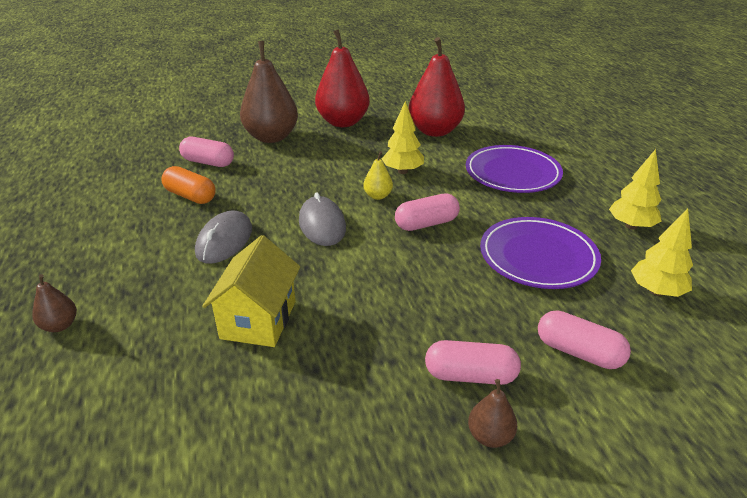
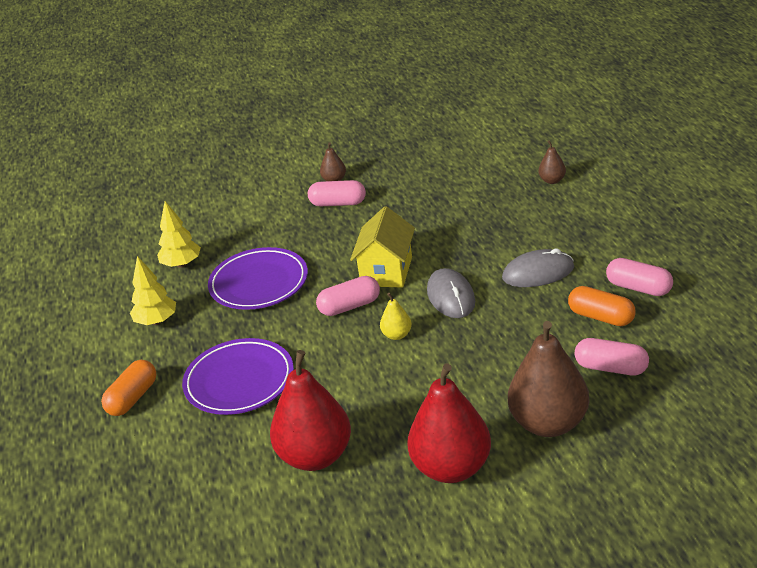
camera: 175 degrees left, 0 degrees up
(60, 325) = (625, 201): brown pear -> brown pear (552, 180)
(224, 240) = (538, 273): grey mouse -> grey mouse turned 60 degrees clockwise
(258, 319) = (482, 218): yellow house -> yellow house (386, 271)
(402, 171) = (367, 374): yellow tree -> none
(578, 352) = (264, 221): pink capsule -> pink capsule (639, 288)
(600, 168) = (132, 398): none -> orange capsule

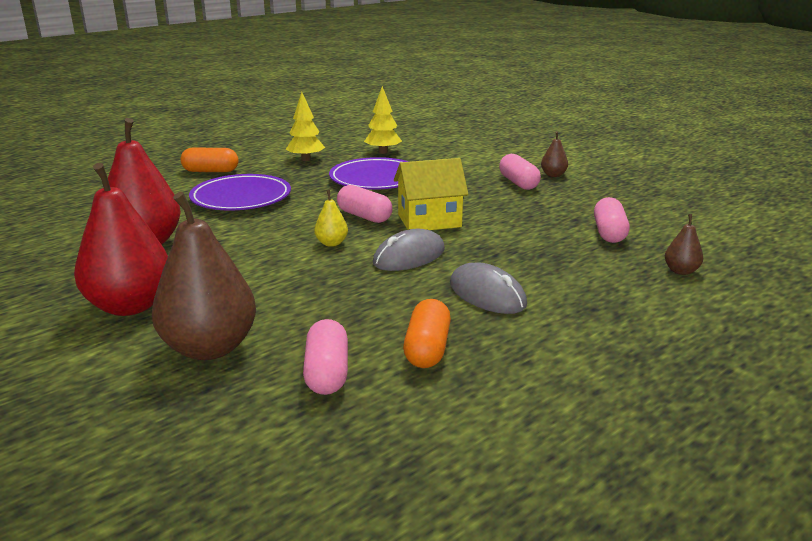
camera: 60 degrees right, 10 degrees down
(639, 288) = (508, 366): pink capsule -> pink capsule (609, 233)

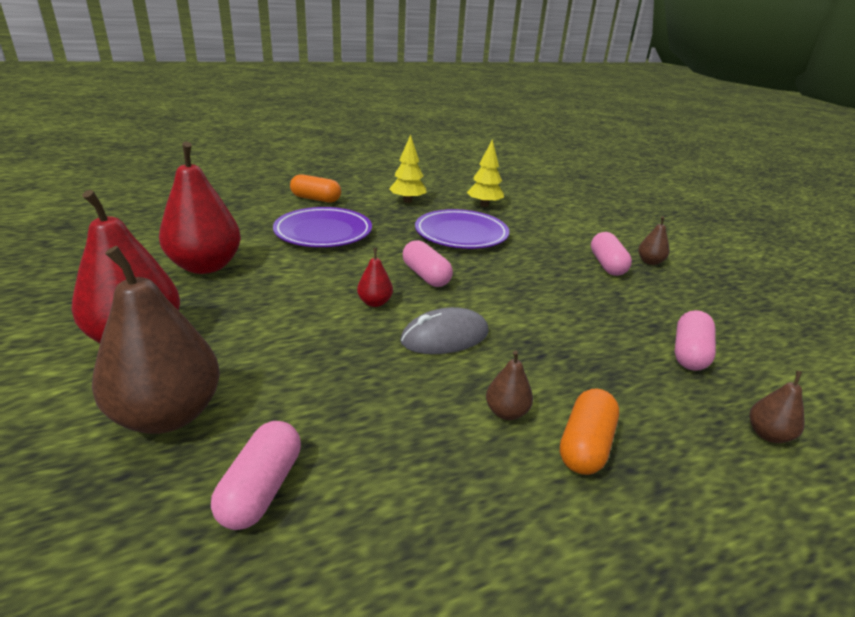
camera: 15 degrees right, 5 degrees up
(331, 243) = (375, 302): yellow pear -> red pear
(427, 349) = (394, 482): orange capsule -> orange capsule (585, 445)
(429, 221) = (489, 294): yellow house -> none
(487, 294) = (506, 412): grey mouse -> brown pear

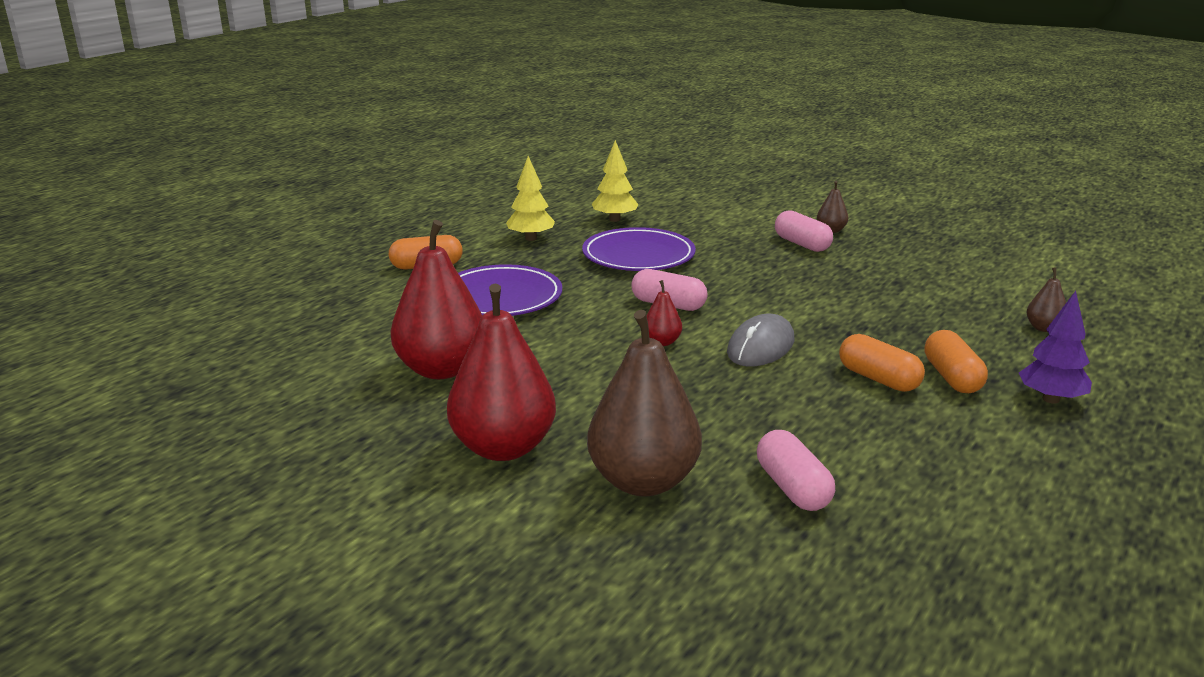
camera: 30 degrees left, 5 degrees down
(506, 412) = (878, 379): brown pear -> orange capsule
(674, 528) = (1050, 399): none -> purple tree
(689, 353) = (943, 294): pink capsule -> none

